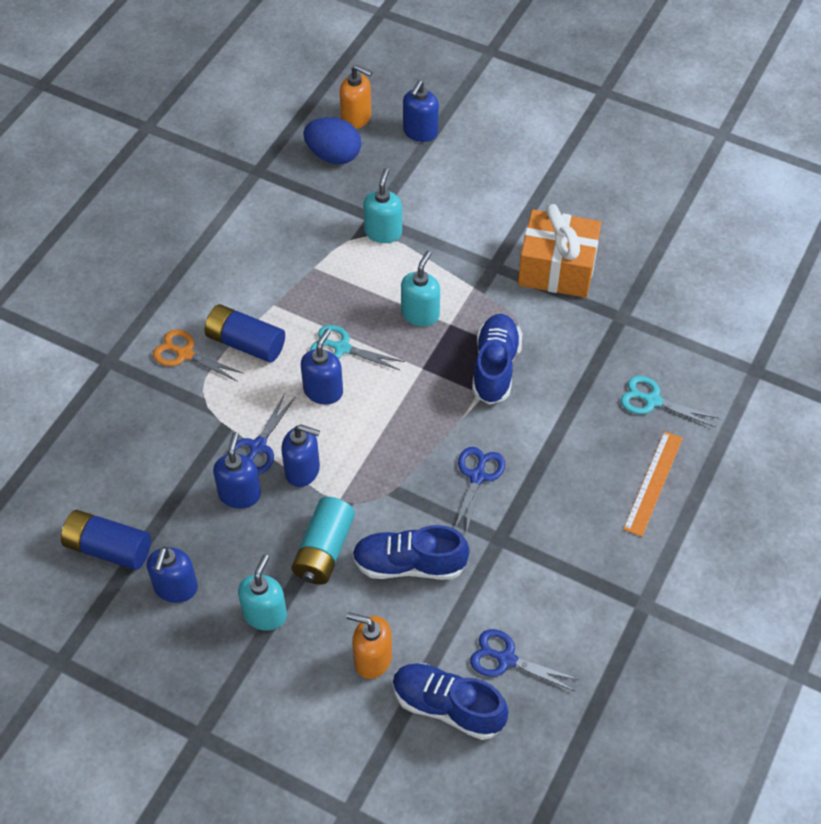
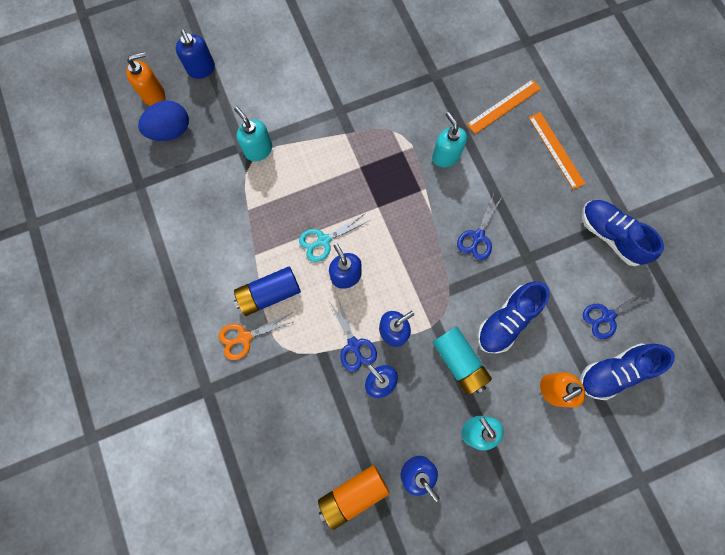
camera: 50 degrees left, 20 degrees up
(108, 548) = (353, 494): blue battery -> orange battery
(420, 314) = (338, 177): turquoise soap dispenser -> turquoise soap dispenser (445, 156)
(477, 476) = (478, 236): blue scissors -> blue scissors turned 120 degrees counterclockwise
(494, 367) = (412, 167): blue shoe -> blue shoe (610, 236)
(557, 269) = (373, 80): orange gift -> none
(652, 401) = (504, 106): turquoise scissors -> orange ruler

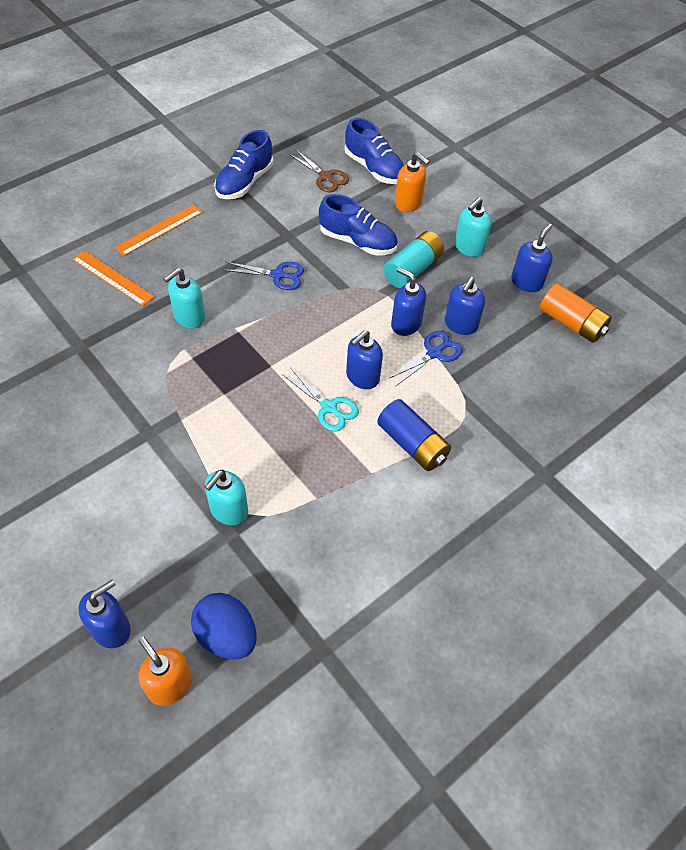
camera: 110 degrees left, 20 degrees down
(244, 337) = (471, 454): orange scissors -> none
(607, 316) = (325, 177): blue scissors -> brown scissors

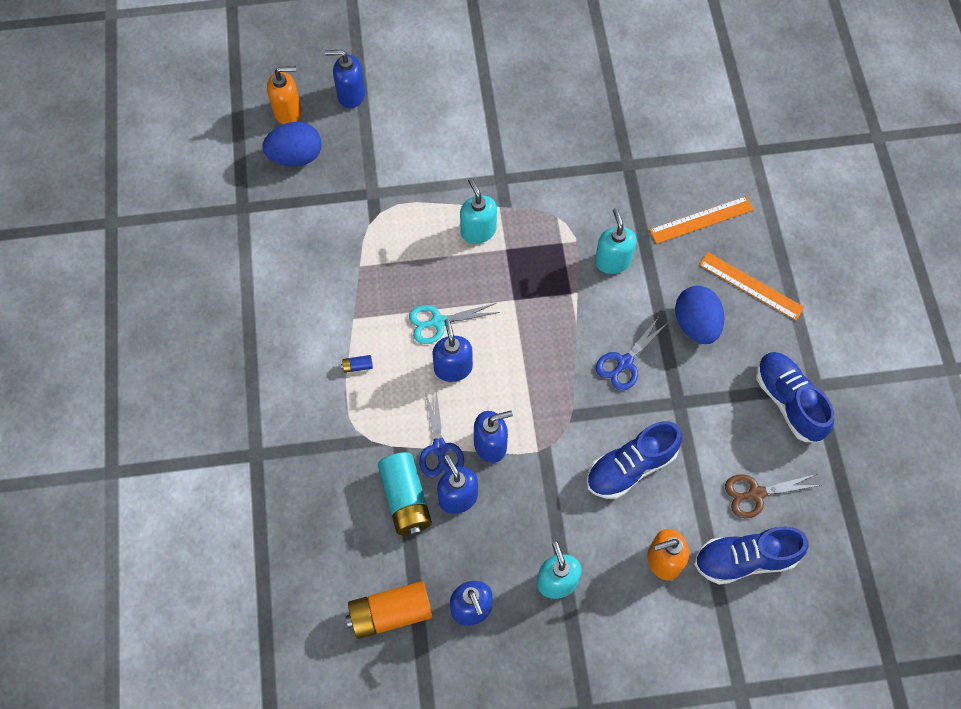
camera: 125 degrees right, 10 degrees up
(111, 628) = (351, 95): blue soap dispenser -> blue soap dispenser turned 105 degrees clockwise
(159, 230) = (751, 286): orange ruler -> orange ruler turned 45 degrees counterclockwise
(215, 248) = (696, 324): none -> blue egg
(228, 510) = (391, 201): turquoise soap dispenser -> turquoise soap dispenser (478, 231)
(412, 269) = (559, 499): turquoise battery -> turquoise battery (405, 499)
(412, 444) = (357, 366): blue battery -> blue battery, size x0.40

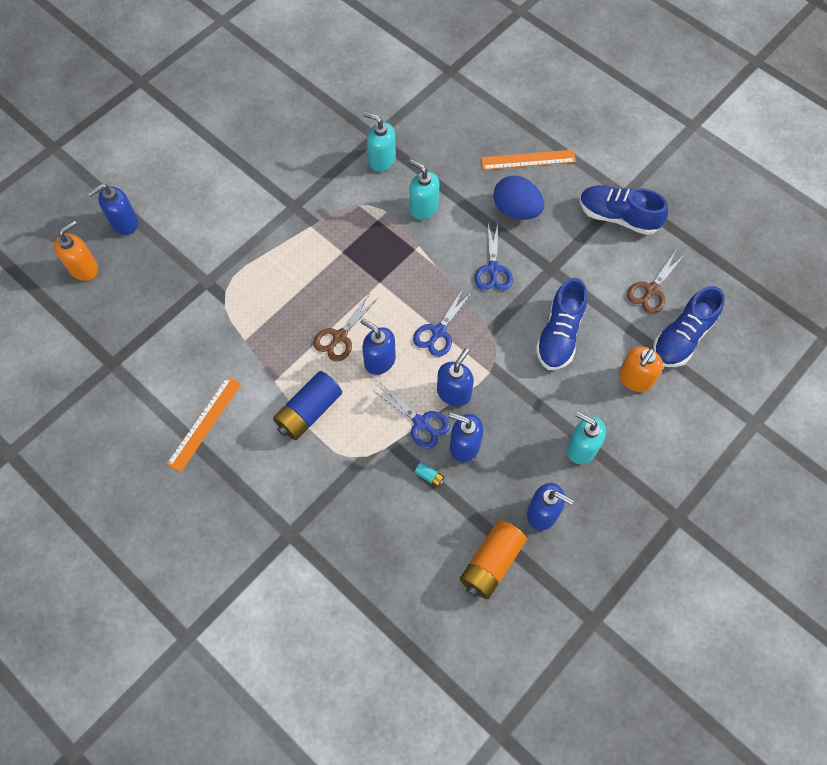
camera: 40 degrees left, 0 degrees up
(296, 157) = (121, 296): blue egg -> none
(357, 366) = (309, 411): blue battery -> blue battery, size x2.47
(405, 499) = (429, 476): turquoise battery -> turquoise battery, size x0.40
(438, 322) = (340, 337): turquoise scissors -> brown scissors
(478, 231) = (310, 253): turquoise soap dispenser -> turquoise soap dispenser (381, 160)
(525, 382) = (438, 332): none -> blue scissors
(701, 220) = (457, 139): orange ruler -> orange ruler (204, 423)

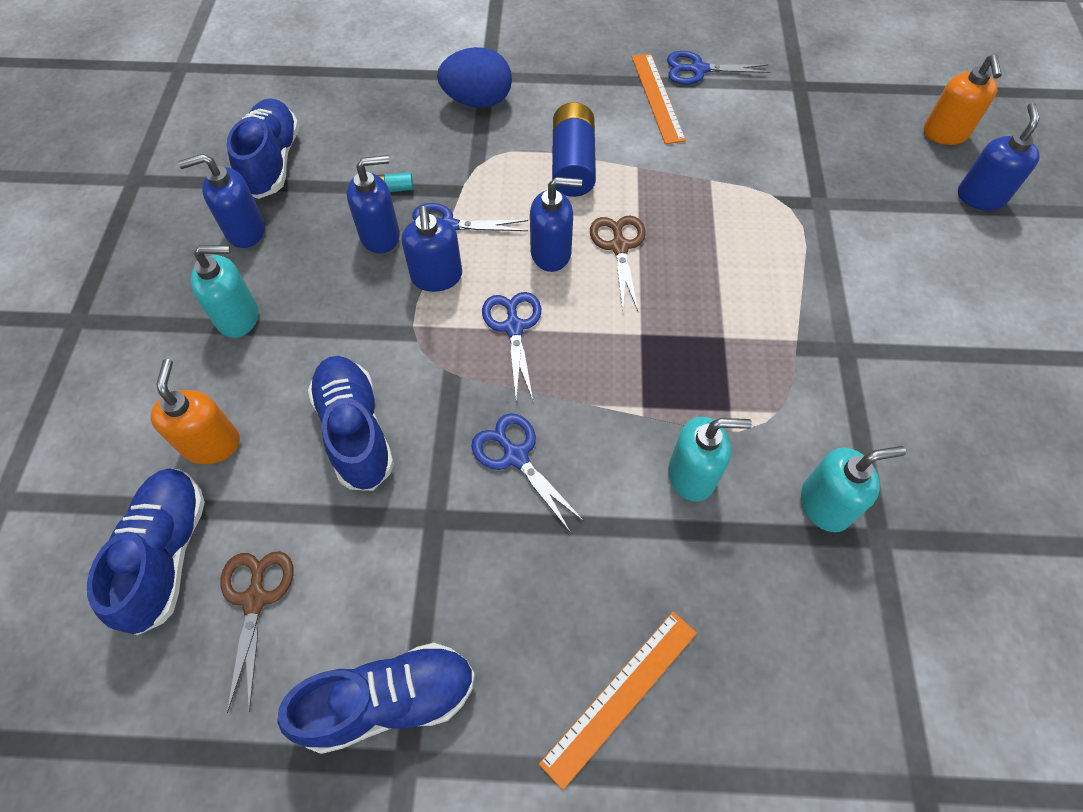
camera: 140 degrees right, 5 degrees down
(153, 425) = (698, 70): none -> blue scissors
(491, 563) = (272, 162): orange battery -> blue shoe
(516, 210) = (561, 578): blue egg -> blue egg (477, 101)

